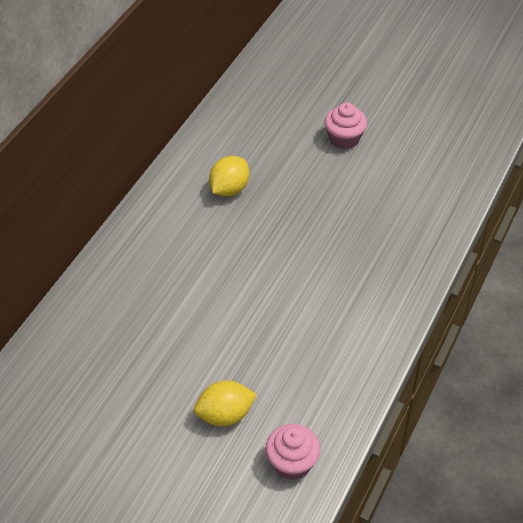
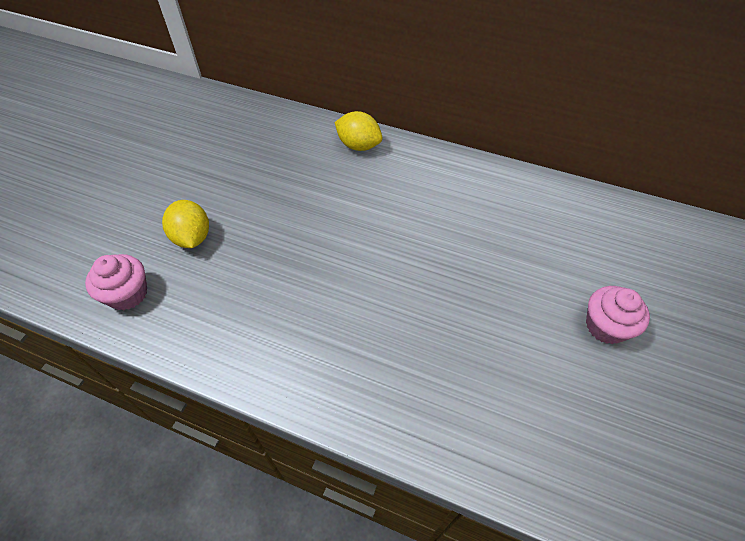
camera: 85 degrees right, 5 degrees up
(229, 189) = (483, 218): yellow lemon -> yellow lemon (358, 145)

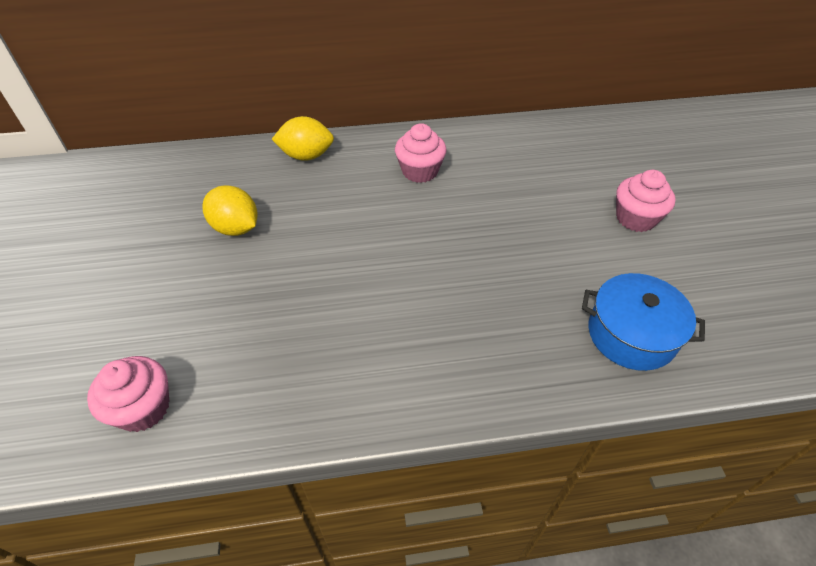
camera: 30 degrees left, 5 degrees down
(192, 237) = (182, 314): yellow lemon -> yellow lemon (236, 228)
(439, 196) = (420, 171): none -> pink cupcake
(514, 430) = (631, 334): none -> blue pot

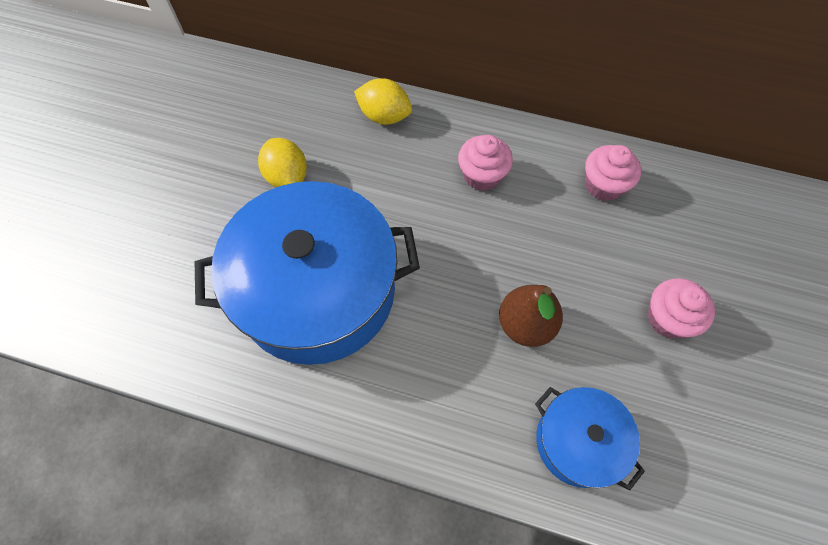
camera: 25 degrees right, 15 degrees up
(143, 408) = (150, 325): pink cupcake -> pink cupcake (603, 185)
(317, 308) = (317, 291): none -> blue pot
(527, 264) = (525, 325): none -> brown pear

